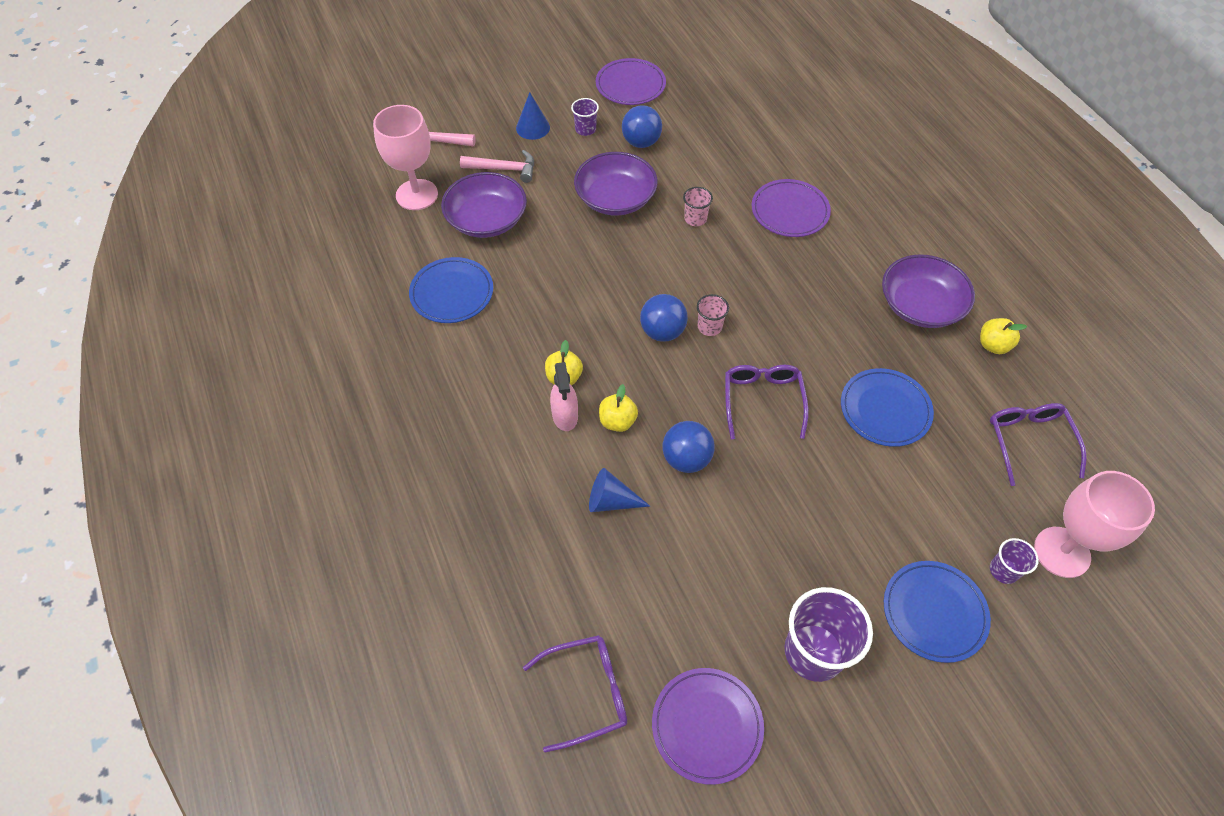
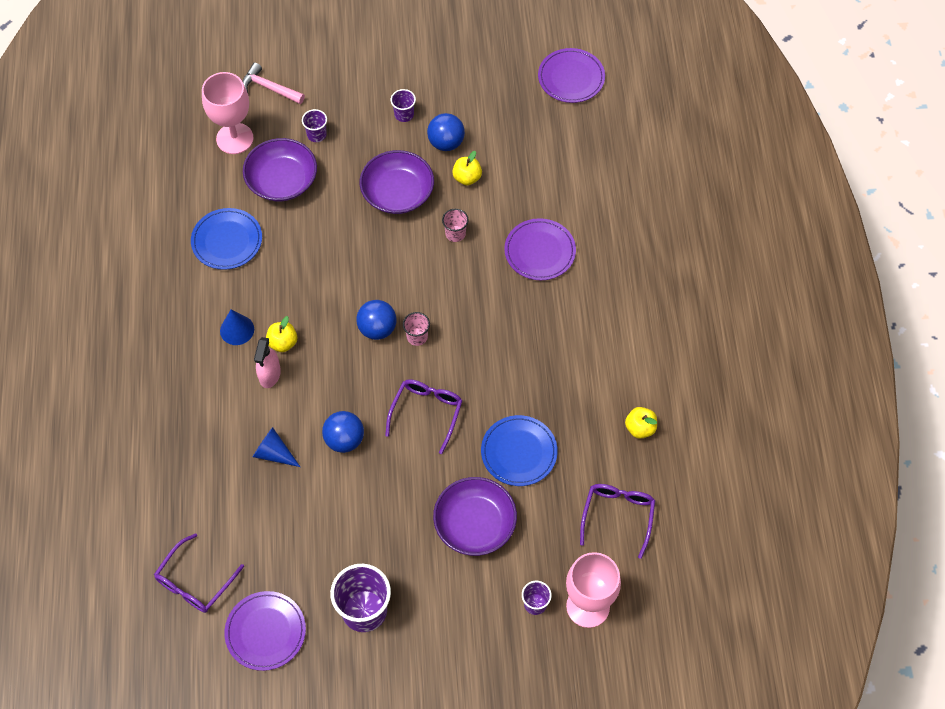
camera: 20 degrees right, 5 degrees up
(504, 169) = (316, 134): pink hammer -> purple cup
(533, 127) = (359, 99): blue cone -> blue cone (237, 330)
(586, 693) = (195, 581): purple glasses -> purple glasses turned 120 degrees clockwise
(617, 421) = (307, 392): yellow apple -> yellow apple (467, 178)
(630, 85) = (465, 78): purple plate -> purple plate (571, 78)
(920, 305) = (601, 374): purple bowl -> purple bowl (475, 524)
(934, 612) = (465, 614): blue plate -> none

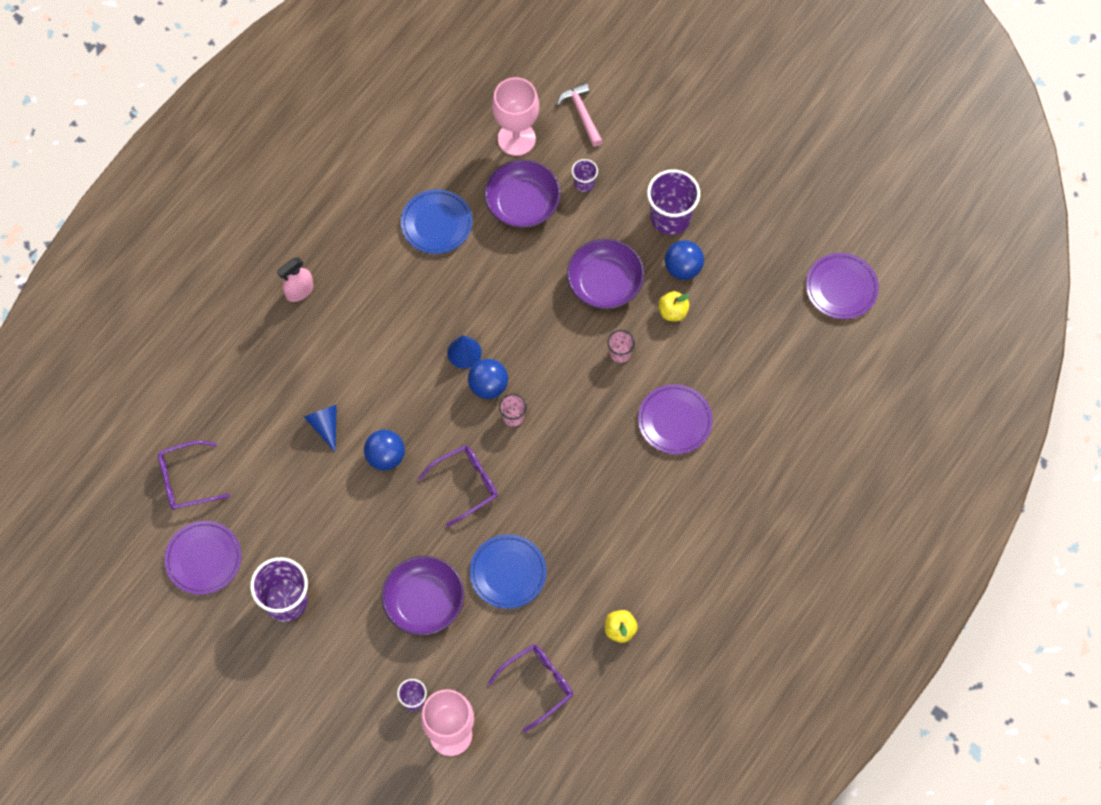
camera: 40 degrees right, 5 degrees up
(237, 330) = (382, 304): blue cone -> blue cone (464, 352)
(269, 374) = (375, 360): pink spray bottle -> pink spray bottle (299, 291)
(283, 343) = (407, 341): yellow apple -> none
(404, 114) = (670, 217): purple cup -> purple cup, size x1.97

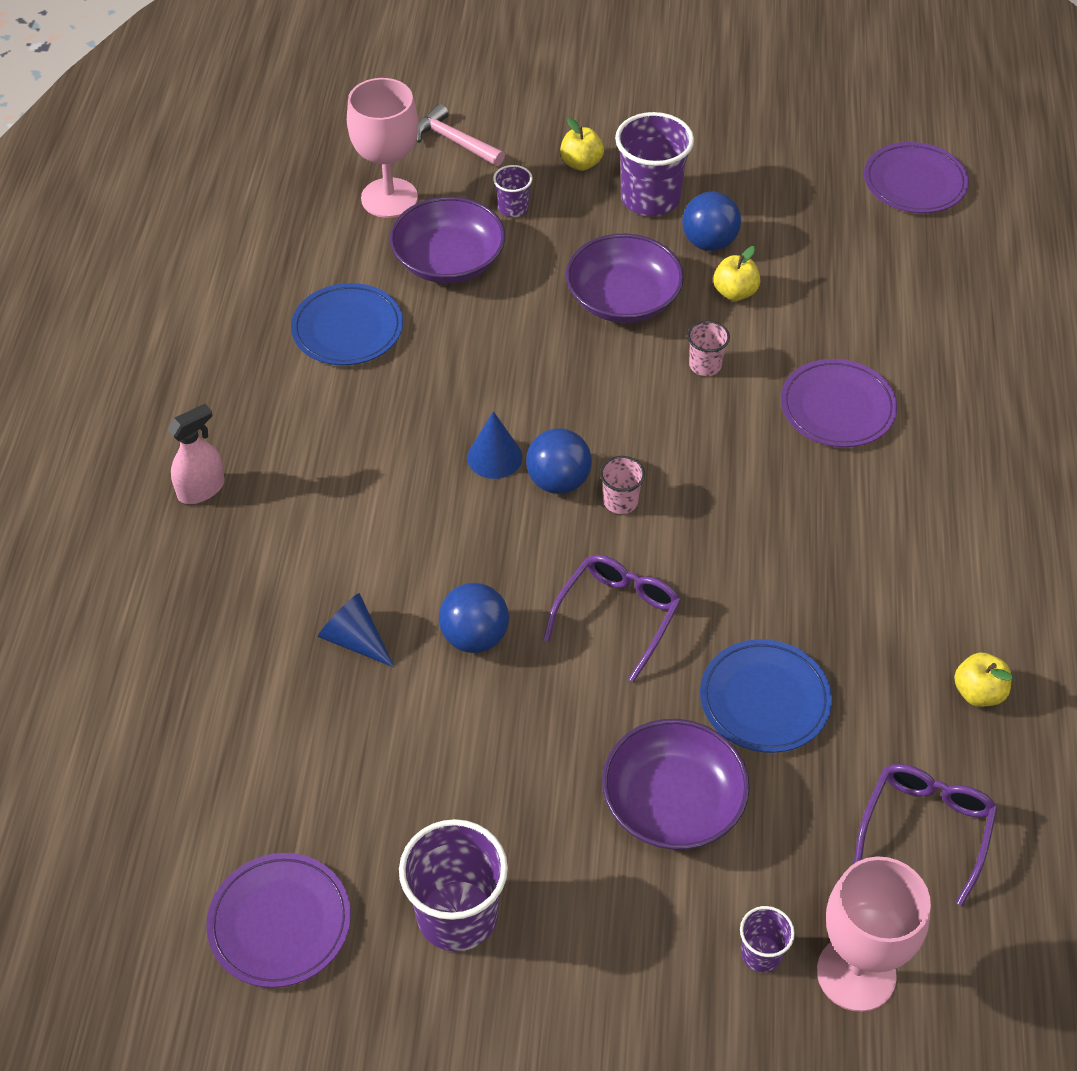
camera: 30 degrees left, 15 degrees down
(187, 480) = (180, 820): purple glasses -> none
(299, 291) = (201, 489): pink spray bottle -> pink spray bottle turned 150 degrees counterclockwise
(647, 169) = (581, 163): none -> yellow apple

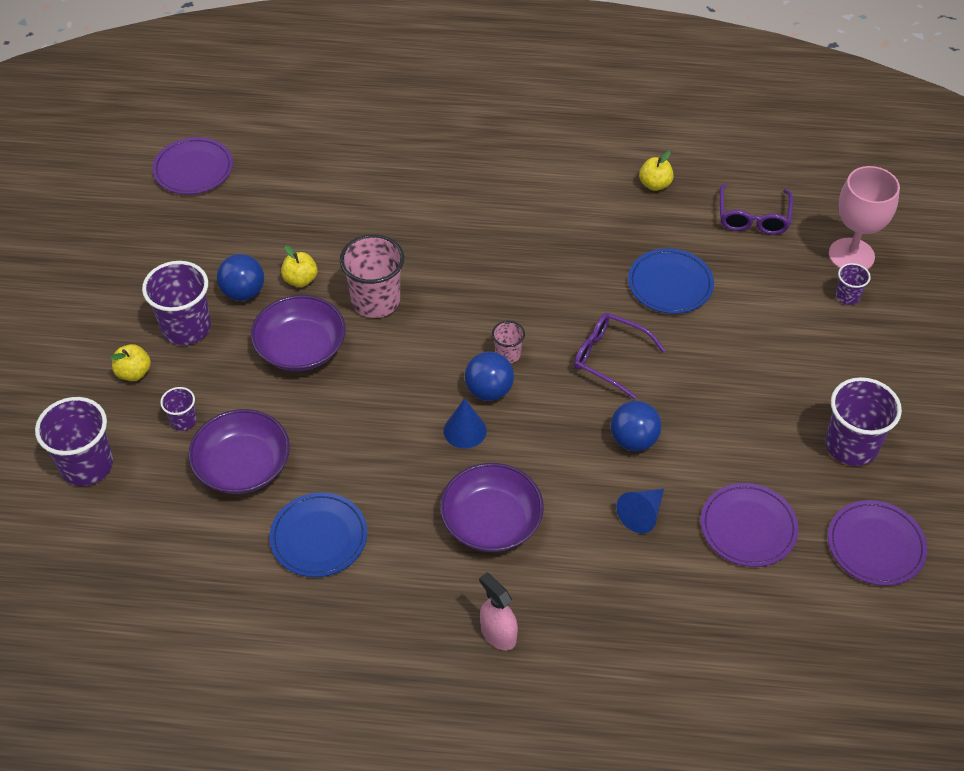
camera: 90 degrees left, 0 degrees up
(389, 198) = (155, 513): pink goblet -> none
(455, 141) = (86, 465): pink hammer -> purple cup
(673, 802) = (752, 333): purple bowl -> purple bowl (491, 521)
(705, 365) = (375, 301): pink cup -> pink cup, size x1.97
(837, 407) = (420, 230): purple plate -> purple plate (748, 527)
(925, 829) = (753, 217): purple glasses -> purple glasses turned 105 degrees counterclockwise

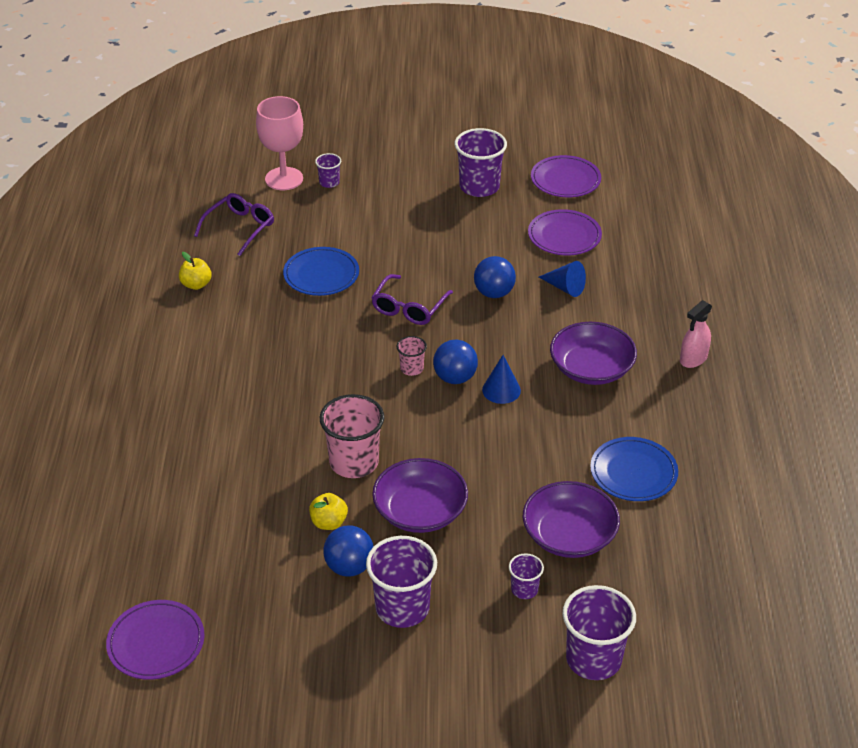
camera: 95 degrees left, 10 degrees down
(134, 373) = (469, 642): yellow apple -> none
(753, 217) = (239, 228): purple glasses -> purple glasses turned 60 degrees counterclockwise

